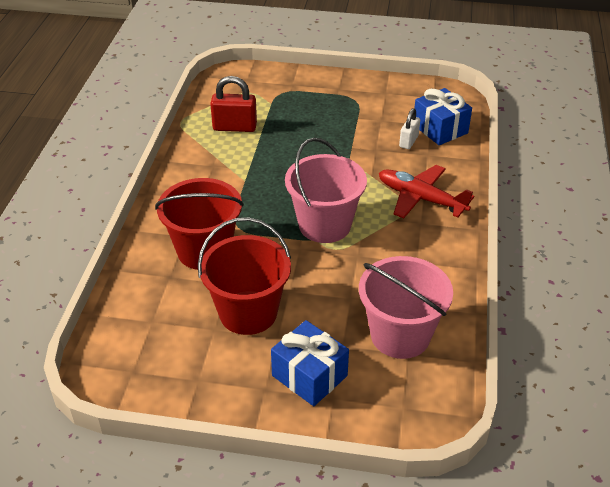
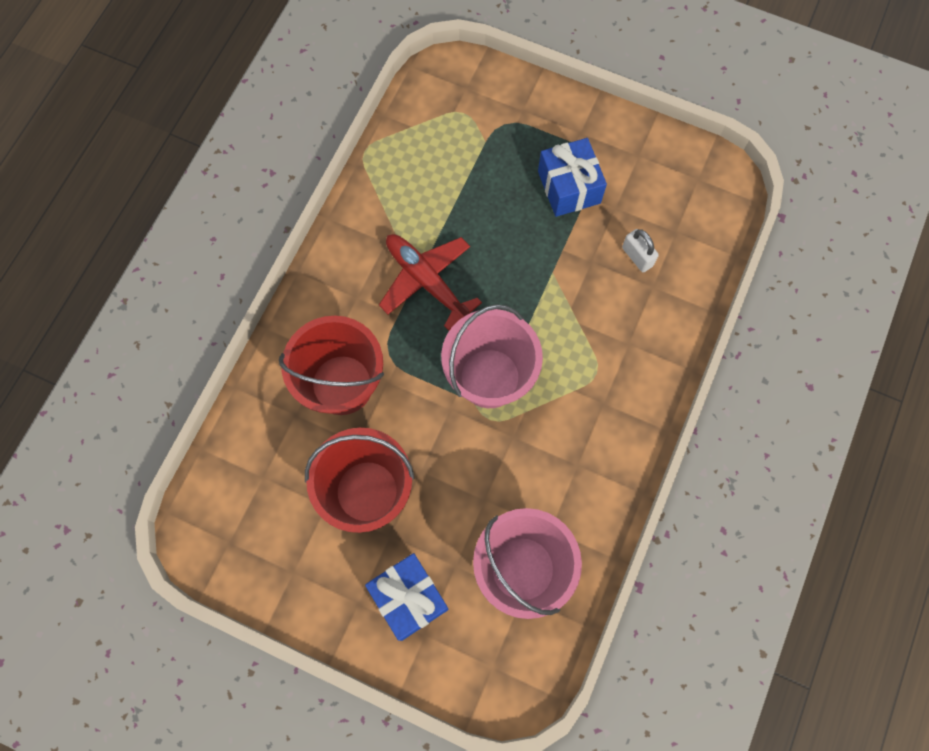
camera: 15 degrees right, 30 degrees up
(235, 127) = (428, 177): red padlock -> none
(408, 141) = (637, 257): white padlock -> white padlock turned 75 degrees counterclockwise
(421, 199) = (618, 363): red plane -> red plane (427, 281)
(440, 129) = (685, 243): blue gift -> blue gift (569, 187)

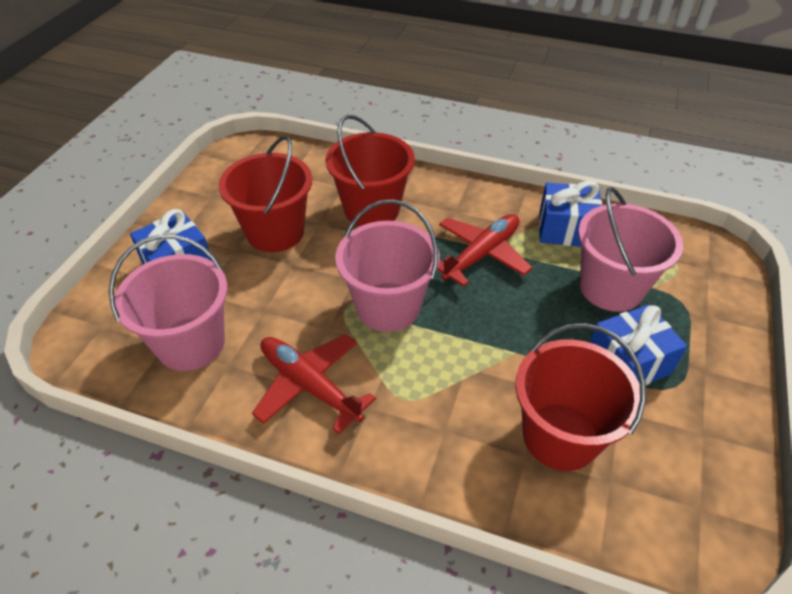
camera: 85 degrees right, 25 degrees down
(398, 195) = (565, 229): none -> blue gift
(482, 176) = (611, 288): none -> pink bucket
(579, 453) = (310, 386): none -> red plane
(637, 257) = (560, 436): white padlock -> red bucket

